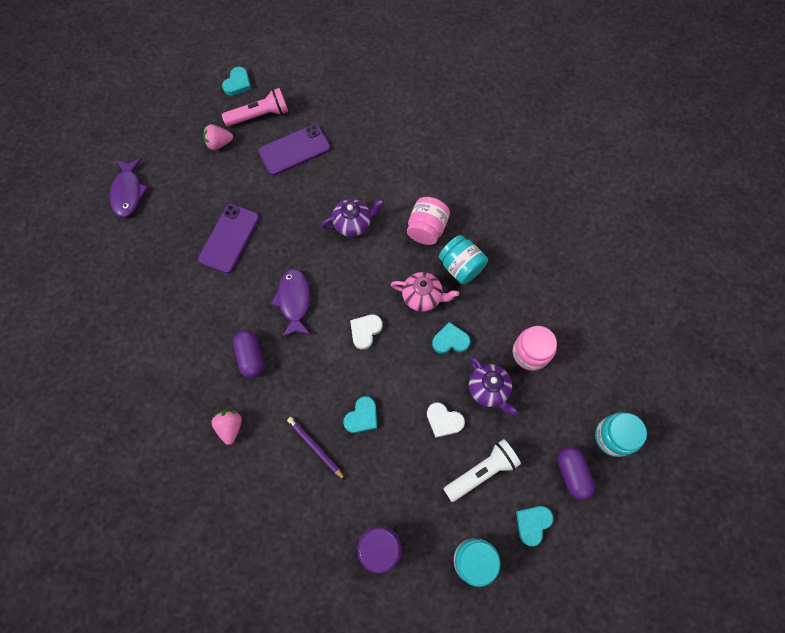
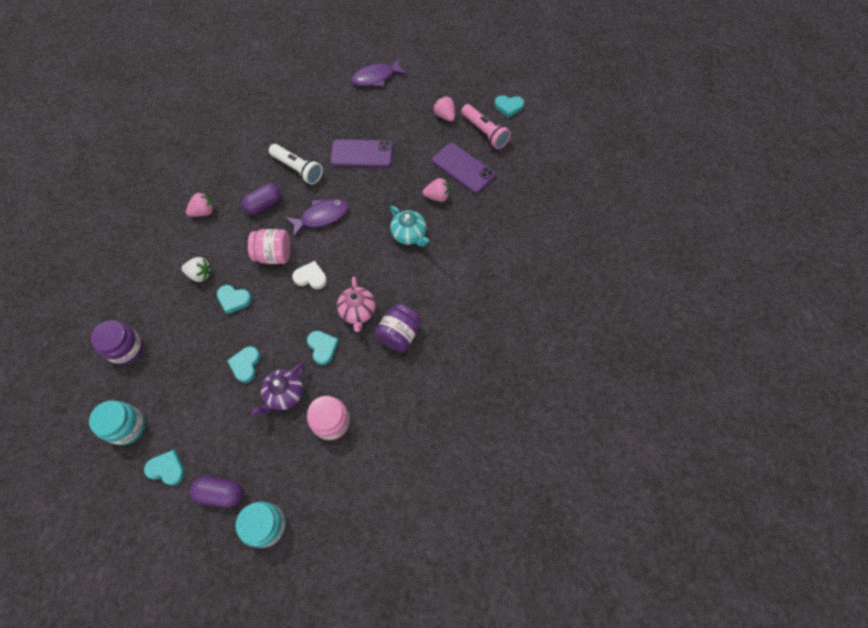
camera: 70 degrees right, 5 degrees down
(315, 447) = (200, 274): purple pencil -> white strawberry
(318, 184) = (437, 196): none -> pink strawberry
(353, 223) = (409, 235): purple teapot -> turquoise teapot
(426, 229) = (427, 294): pink jar -> pink jar (274, 255)
(444, 420) = (246, 365): white heart -> turquoise heart
(461, 267) = (399, 334): turquoise jar -> purple jar
(481, 472) = (206, 410): white flashlight -> white flashlight (298, 169)
(572, 474) = (221, 493): purple capsule -> purple capsule turned 45 degrees clockwise

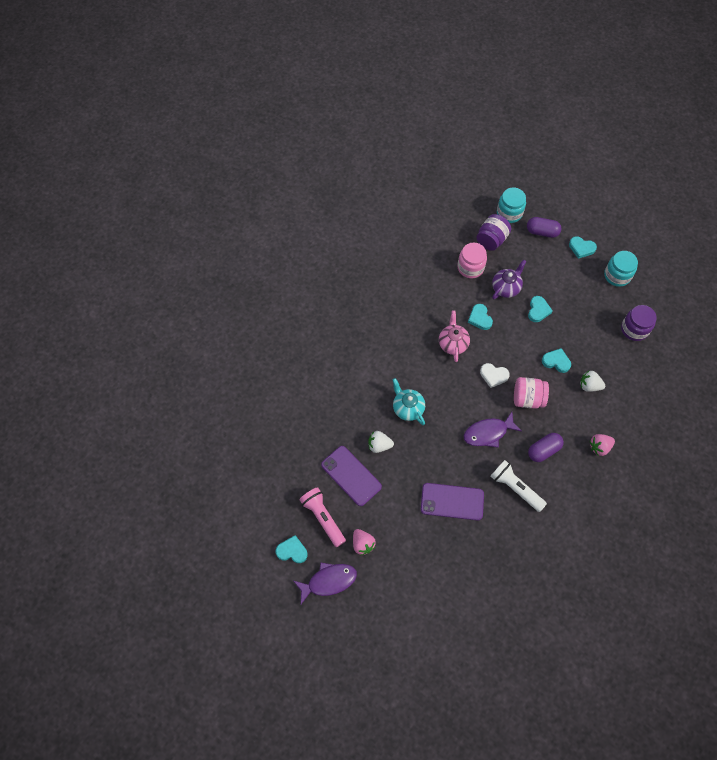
camera: 175 degrees left, 0 degrees up
(376, 78) = (436, 608): purple fish -> purple fish (329, 581)
(399, 334) = (420, 323): purple jar -> purple jar (491, 240)
(437, 196) = (379, 445): pink strawberry -> white strawberry

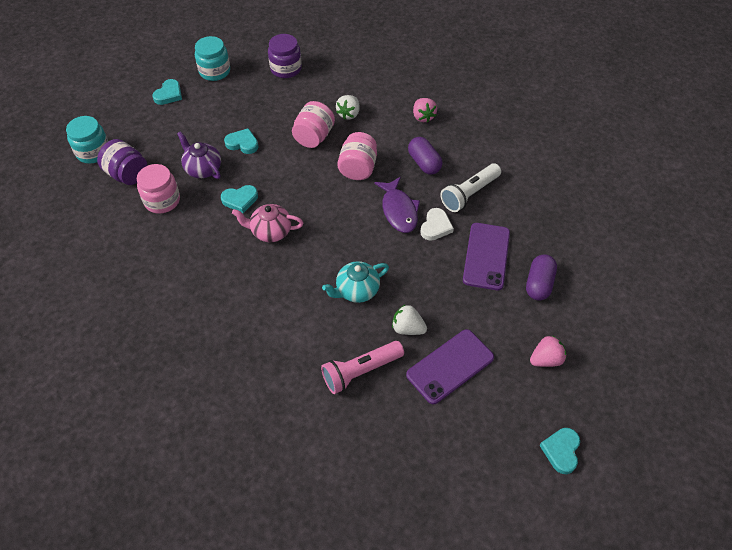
camera: 85 degrees left, 10 degrees down
(323, 518) = (511, 406): pink flashlight -> pink flashlight (360, 371)
(329, 581) = (599, 405): purple fish -> none
(379, 445) = (407, 328): white strawberry -> white strawberry turned 105 degrees clockwise
(493, 376) = (323, 196): white heart -> white heart (435, 226)
(542, 232) = (133, 125): purple capsule -> purple capsule (539, 284)
(556, 361) = (314, 137): turquoise heart -> pink jar

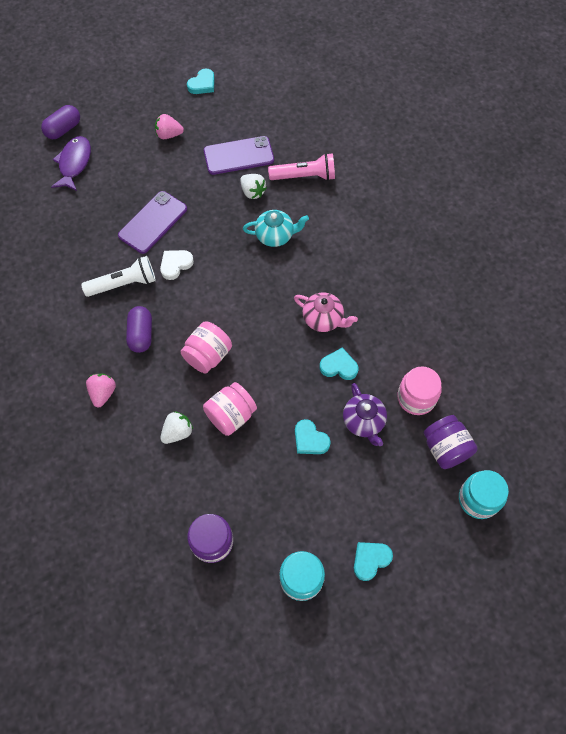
camera: 155 degrees left, 10 degrees up
(399, 210) = (197, 293): purple fish -> purple fish (74, 163)
(539, 284) = (130, 185): purple capsule -> purple capsule (63, 129)

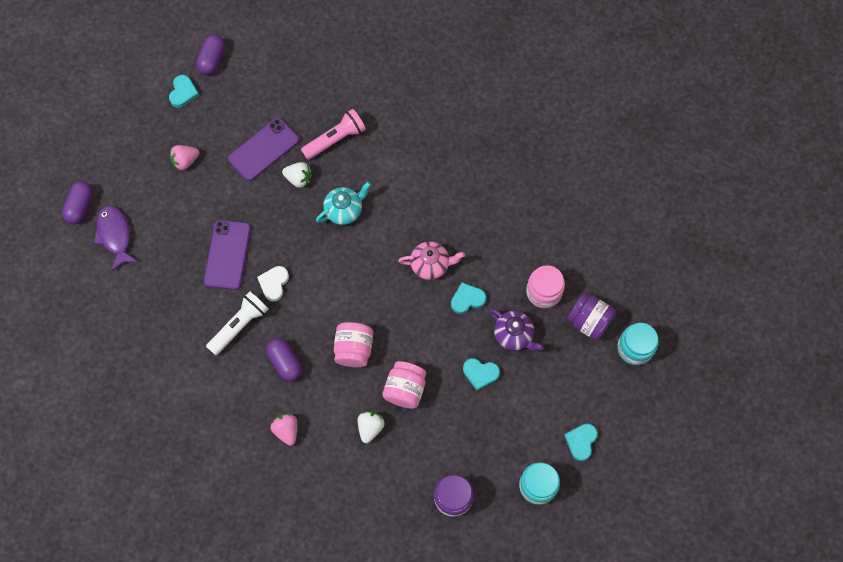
camera: 30 degrees left, 5 degrees up
(242, 71) = (212, 60): none -> purple capsule

